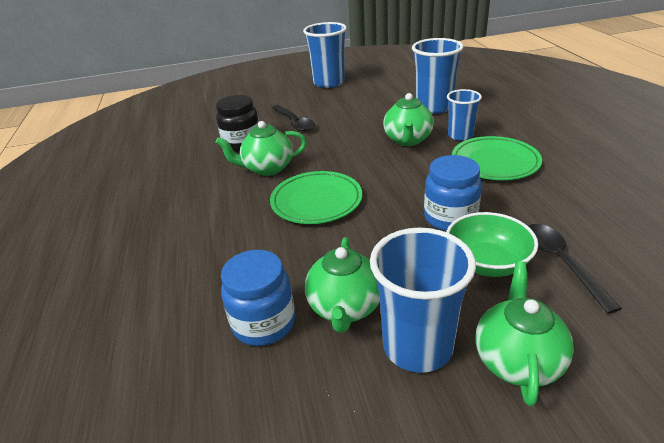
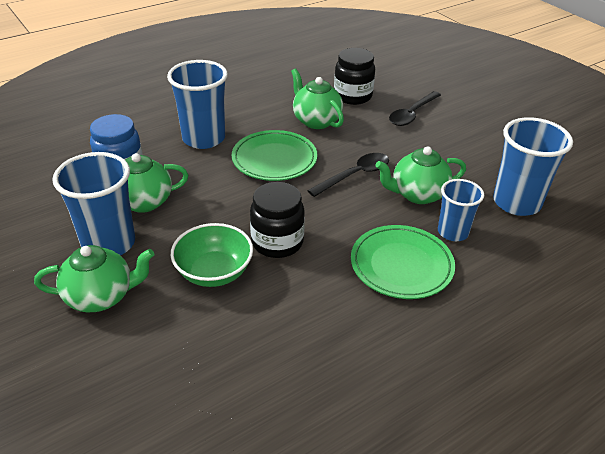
camera: 65 degrees right, 5 degrees up
(329, 83) = (526, 113): blue cup -> blue cup (203, 138)
(450, 218) = (277, 242): blue jar -> black jar
(561, 262) = (229, 321): black spoon -> black spoon (355, 175)

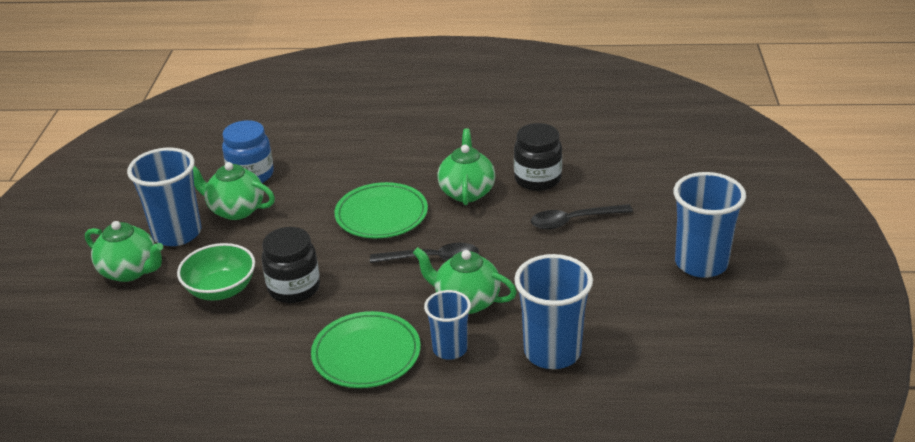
camera: 40 degrees right, 5 degrees down
(203, 138) = (346, 172): blue cup -> blue cup (701, 263)

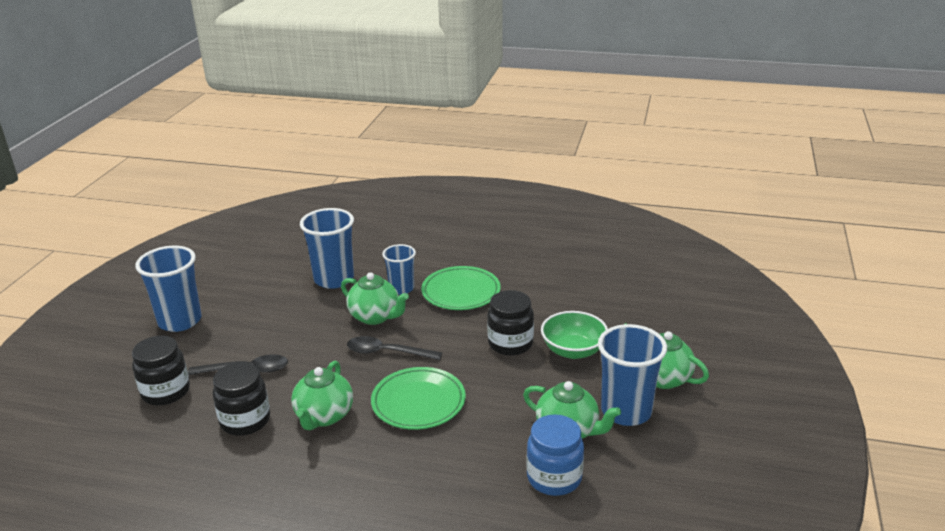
camera: 170 degrees left, 5 degrees down
(636, 191) = (166, 392): none -> black jar

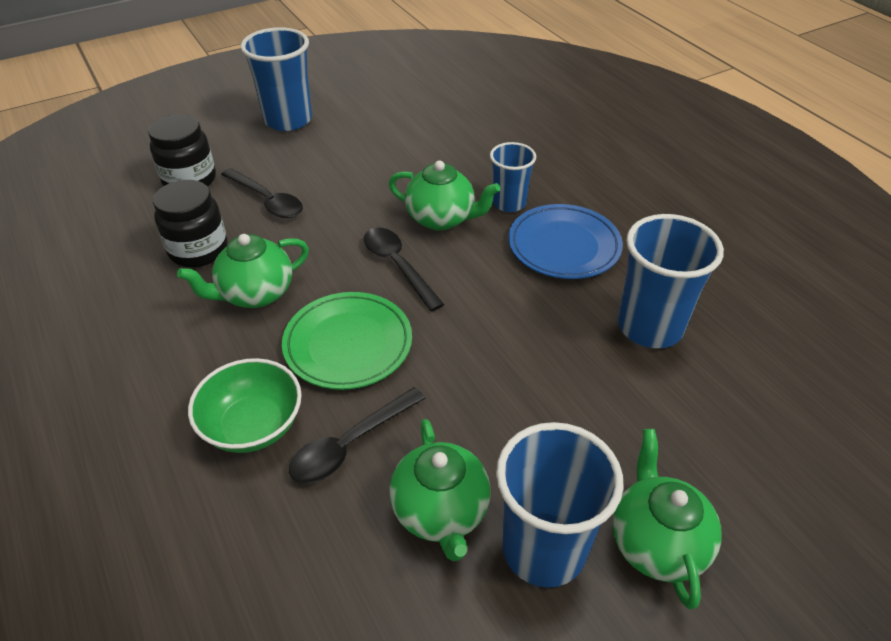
camera: 45 degrees right, 15 degrees up
(334, 279) = (461, 154): blue cup -> blue cup (650, 327)
(375, 317) = (442, 219): green teapot -> green teapot turned 60 degrees counterclockwise
(461, 292) = (564, 246): green plate -> blue plate
(488, 439) = (349, 445): none -> black spoon
(510, 343) = (531, 346): black jar -> none
(554, 478) = (343, 558): blue jar -> none
(573, 350) = (592, 411): green bowl -> green bowl (253, 425)

